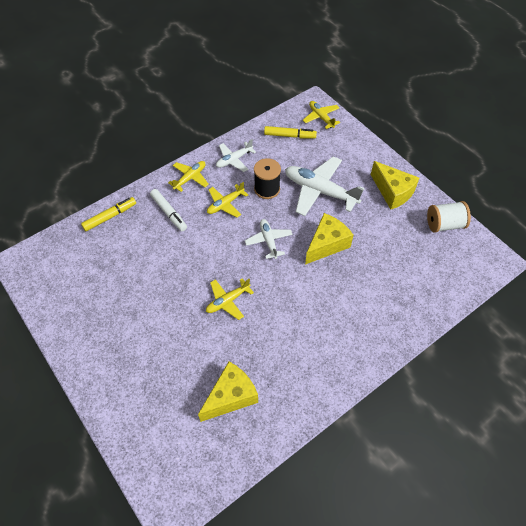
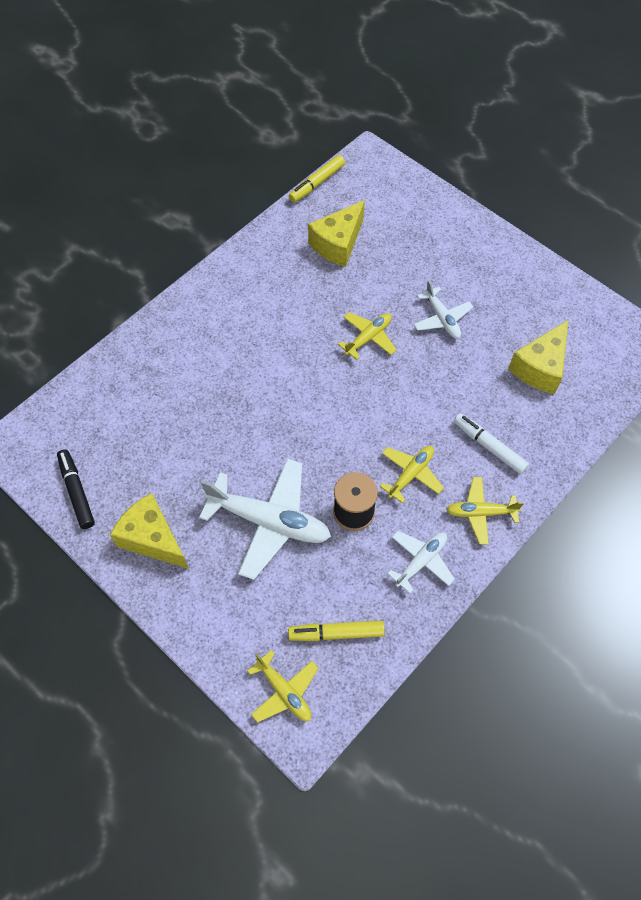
camera: 170 degrees right, 5 degrees up
(110, 217) = (570, 427): yellow marker -> yellow marker (317, 183)
(190, 178) = (480, 513): yellow plane -> yellow plane turned 60 degrees clockwise
(268, 241) = (333, 425): white plane -> white plane (442, 319)
(326, 244) = (251, 433): yellow cheese -> yellow cheese (540, 367)
(444, 224) = (77, 492): white spool -> black marker

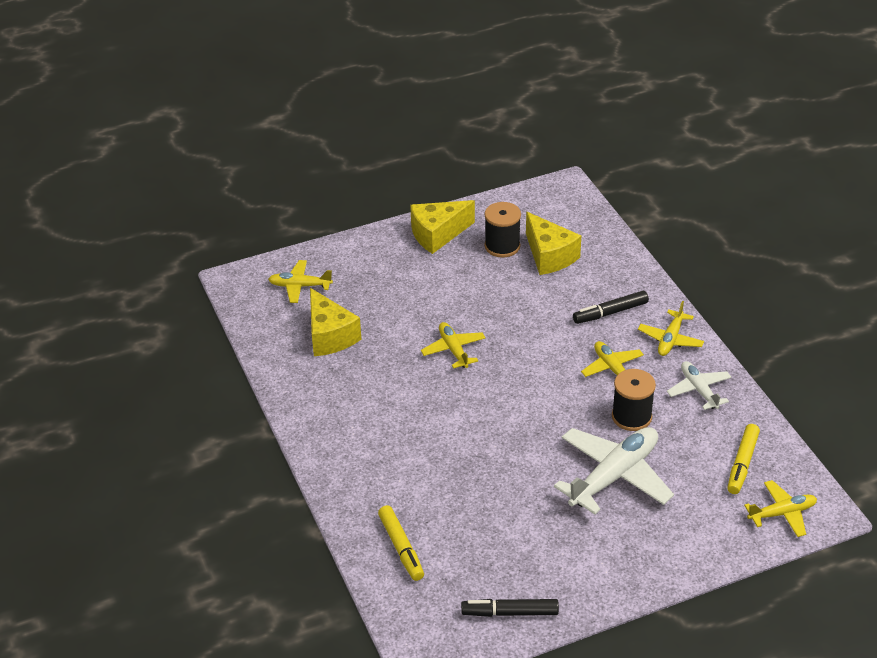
camera: 65 degrees left, 20 degrees down
(152, 539) = (592, 565): yellow cheese -> yellow cheese (437, 234)
(317, 183) = (242, 327): yellow marker -> yellow marker (401, 547)
(387, 200) = (300, 286): none -> yellow plane
(442, 319) = (462, 296): white plane -> none
(489, 446) = (610, 313): white marker -> black marker
(530, 325) = (502, 246): none -> black spool

